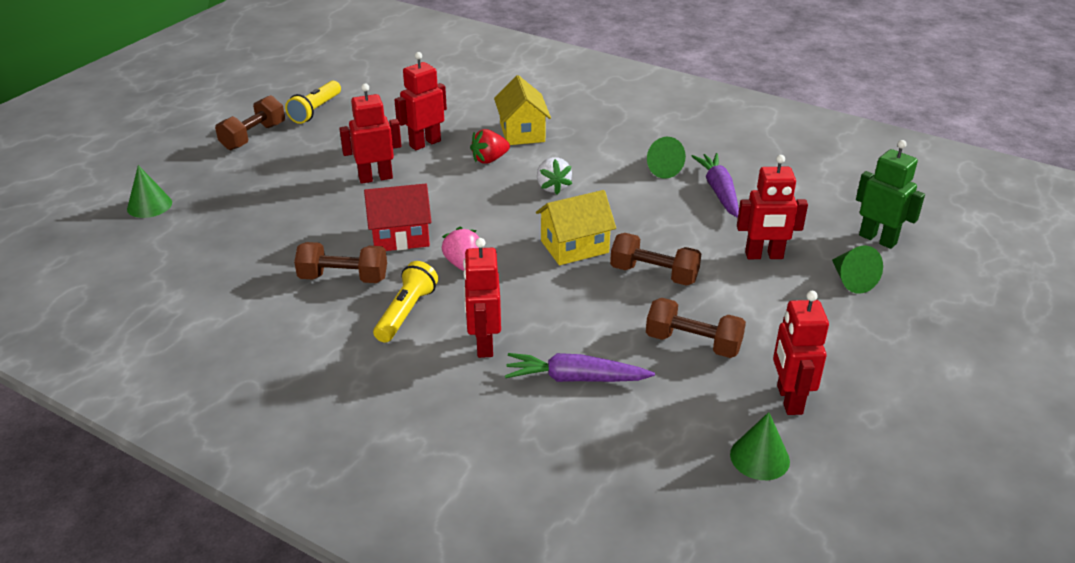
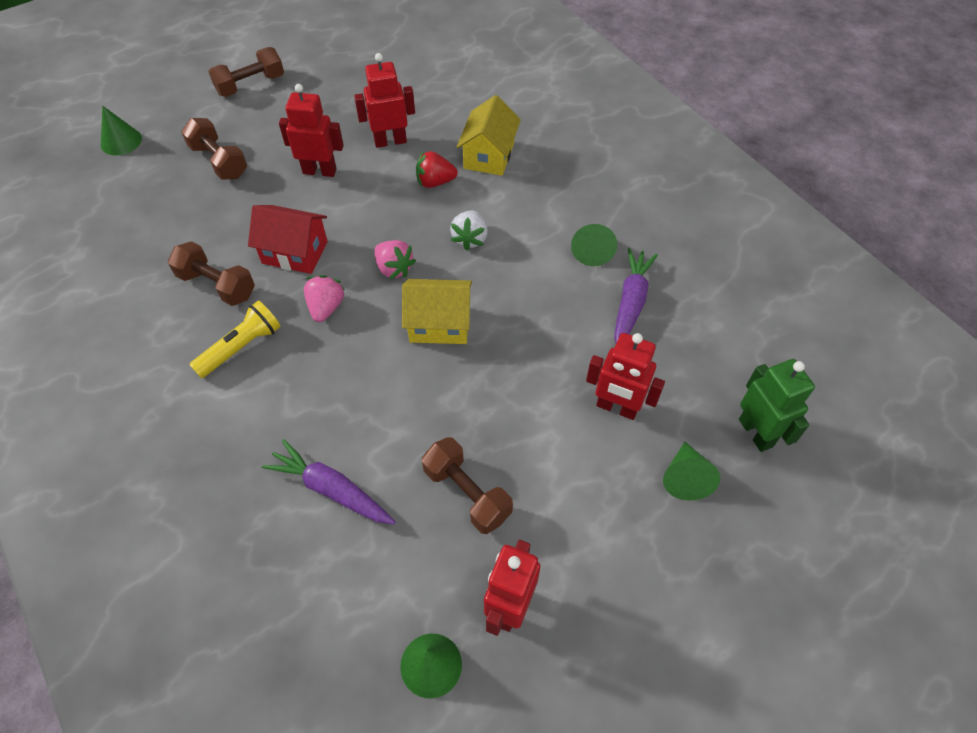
camera: 25 degrees right, 20 degrees up
(316, 110) = (322, 68): yellow flashlight -> none
(484, 344) = (281, 413): red robot -> none
(503, 223) = (394, 268): none -> pink strawberry
(654, 274) = (490, 389): brown dumbbell -> brown dumbbell (219, 161)

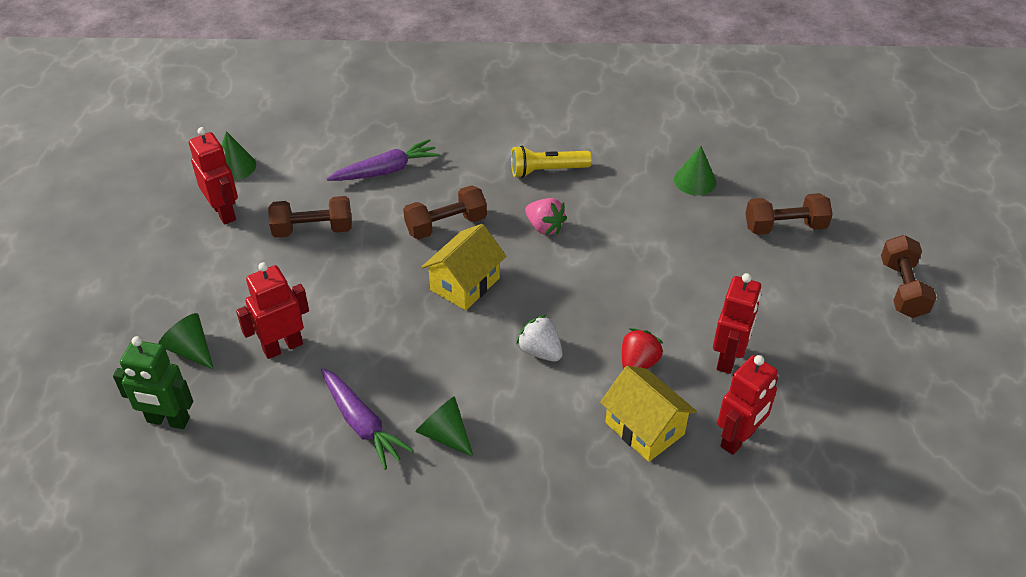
camera: 125 degrees right, 10 degrees down
(121, 141) = (860, 176): green cone -> green cone (695, 181)
(217, 285) = (623, 178): brown dumbbell -> brown dumbbell (446, 225)
(241, 347) = (547, 170): yellow flashlight -> yellow flashlight turned 90 degrees clockwise
(295, 252) = (623, 232): red house -> none
(320, 171) = (720, 287): red robot -> red robot (738, 439)
(394, 268) = (550, 284): pink strawberry -> none

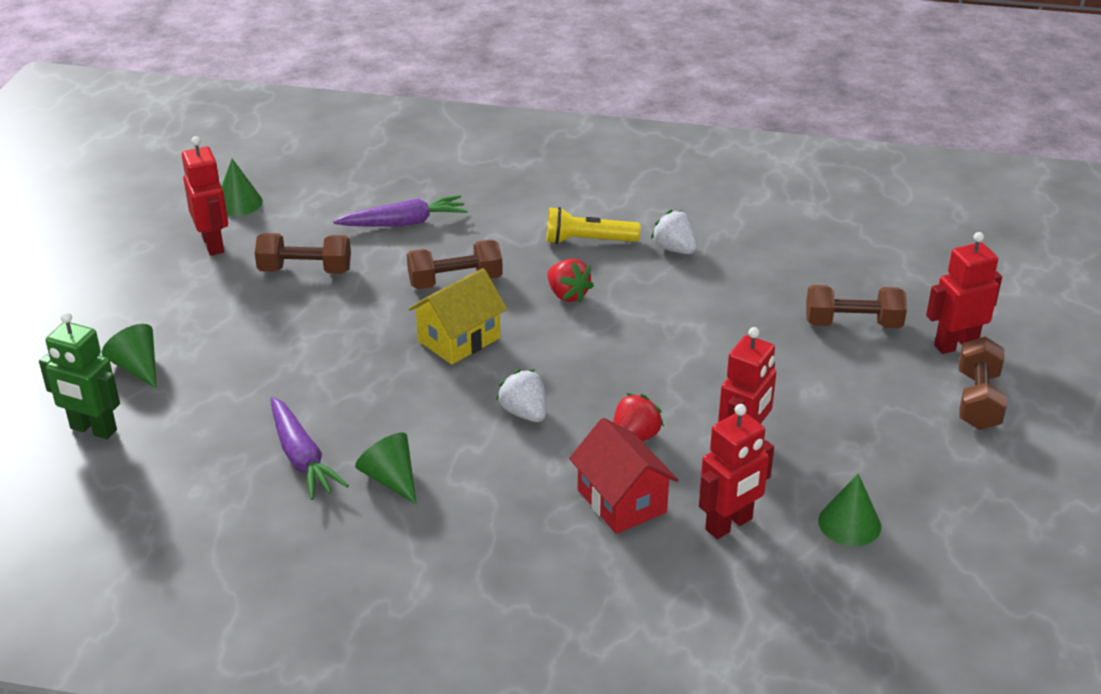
camera: 10 degrees right, 10 degrees down
(282, 347) = (237, 376): red robot -> red robot (955, 345)
(544, 227) = (567, 295): pink strawberry -> red strawberry
(621, 170) = (675, 249): none -> white strawberry
(644, 428) = (622, 501): yellow house -> red house
(695, 181) = (759, 268): green cone -> green cone (849, 523)

